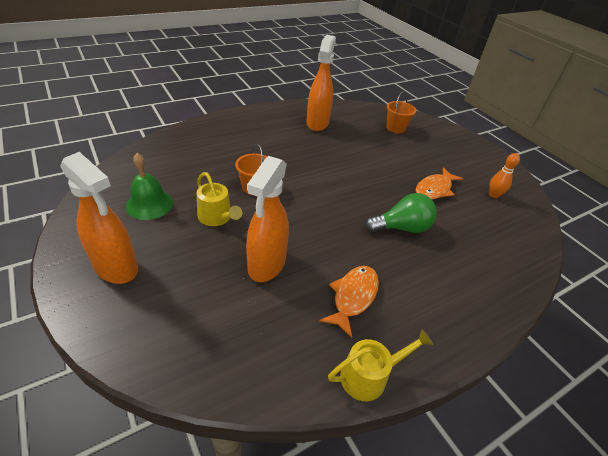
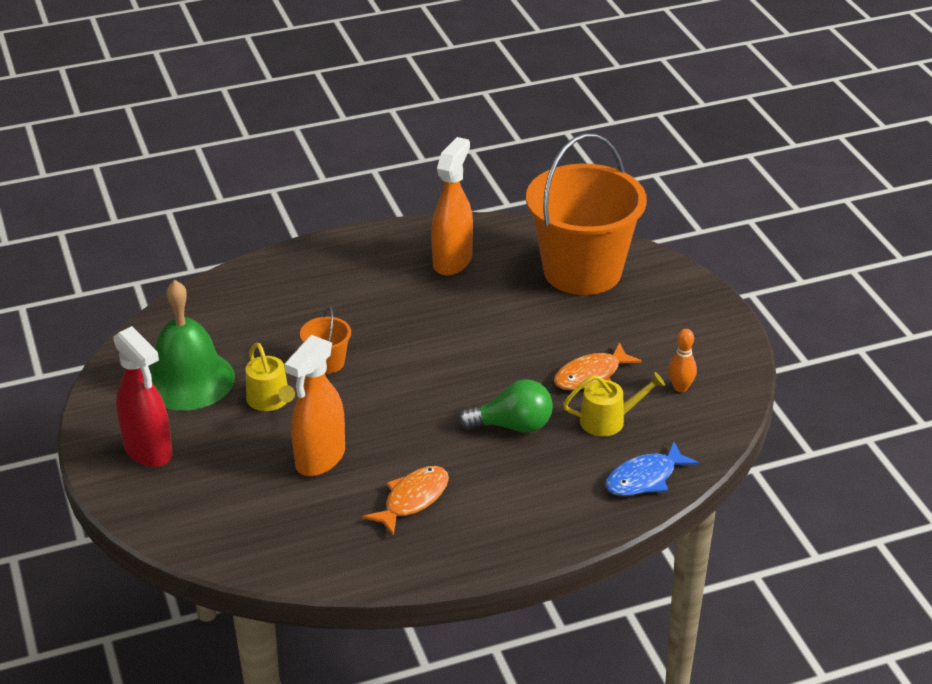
camera: 15 degrees right, 5 degrees down
(116, 268) = (148, 451): orange spray bottle -> red spray bottle
(149, 204) = (188, 380): green bell -> green bell, size x1.58
(369, 376) = (401, 570): yellow watering can -> yellow watering can (608, 420)
(395, 128) = (582, 271): orange bucket -> orange bucket, size x2.47
(513, 263) = (645, 478): none -> blue fish

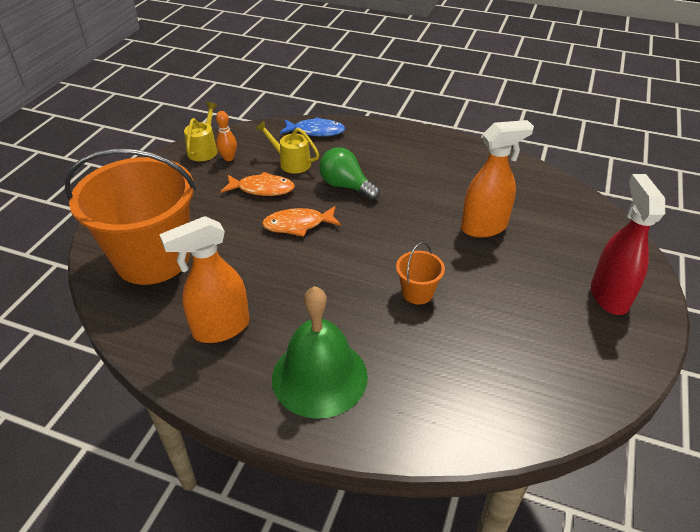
camera: 140 degrees left, 5 degrees up
(188, 380) = (543, 342): green bell -> green bell (319, 376)
(270, 401) = (487, 285): yellow watering can -> yellow watering can (204, 150)
(412, 499) = (448, 179): orange fish -> orange fish (298, 225)

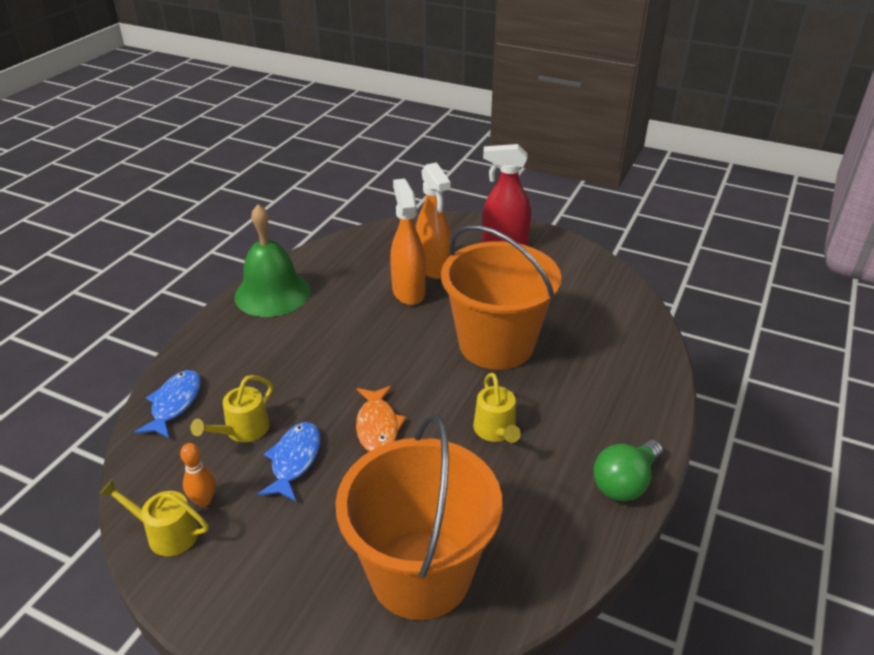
camera: 85 degrees left, 5 degrees down
(220, 328) = (545, 493): orange spray bottle -> orange spray bottle (433, 267)
(262, 189) = (294, 460): orange fish -> blue fish
(295, 295) = (496, 430): none -> yellow watering can
(319, 376) = (603, 416): green bell -> green bell (272, 293)
(346, 186) = (312, 382): green light bulb -> green light bulb (625, 483)
(417, 293) = (496, 344): orange bucket -> orange bucket, size x2.47

